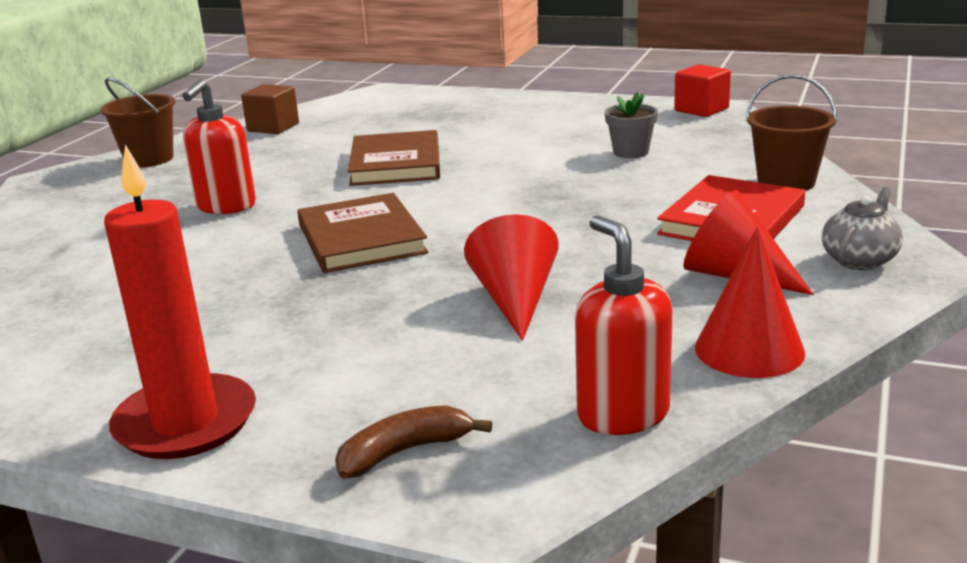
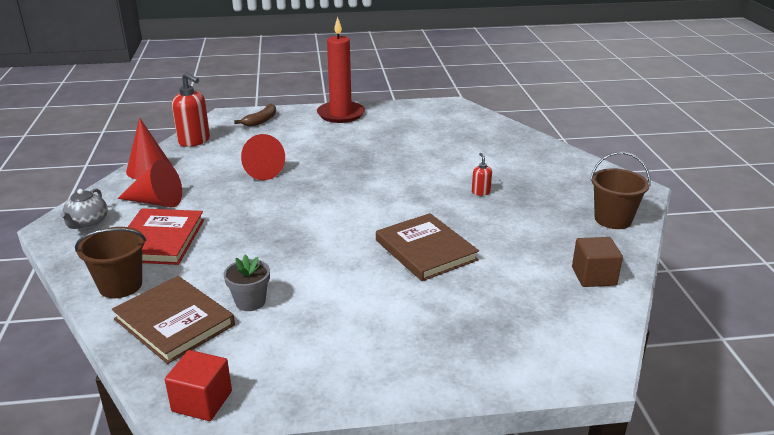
camera: 150 degrees right, 5 degrees up
(226, 206) = (480, 192): red soap dispenser -> red soap dispenser, size x0.49
(361, 239) = (370, 187): brown book -> brown book (174, 322)

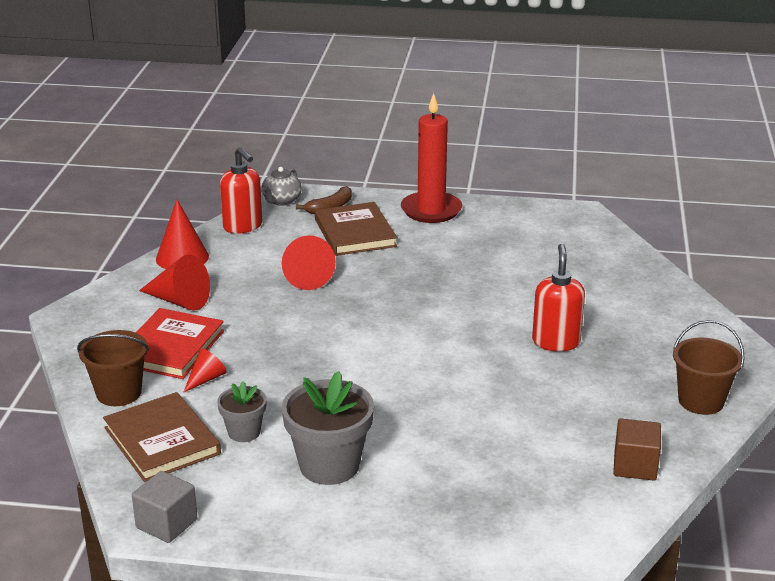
camera: 15 degrees right, 0 degrees up
(87, 223) = (101, 317): grey teapot -> grey teapot (281, 201)
(200, 261) = (206, 379): none -> red cone
(202, 401) = (166, 523): red cube -> grey cube
(339, 318) = (329, 465): none -> grey flower pot
(426, 250) = (456, 404): brown book -> brown book (355, 233)
(480, 192) = (556, 342): red soap dispenser -> red soap dispenser, size x2.02

